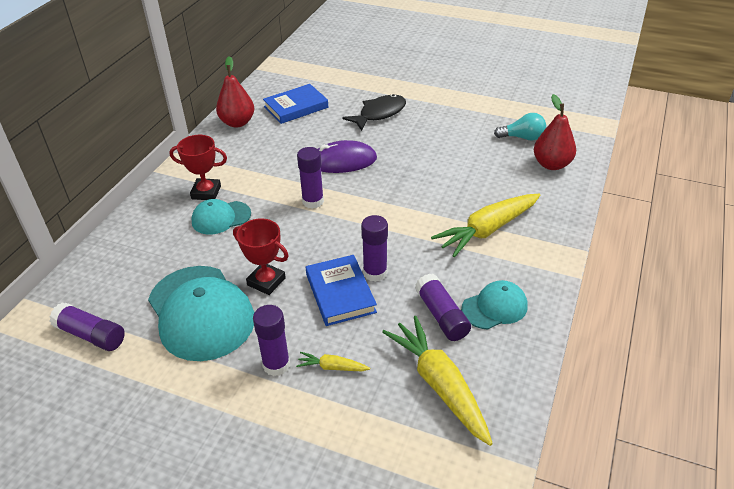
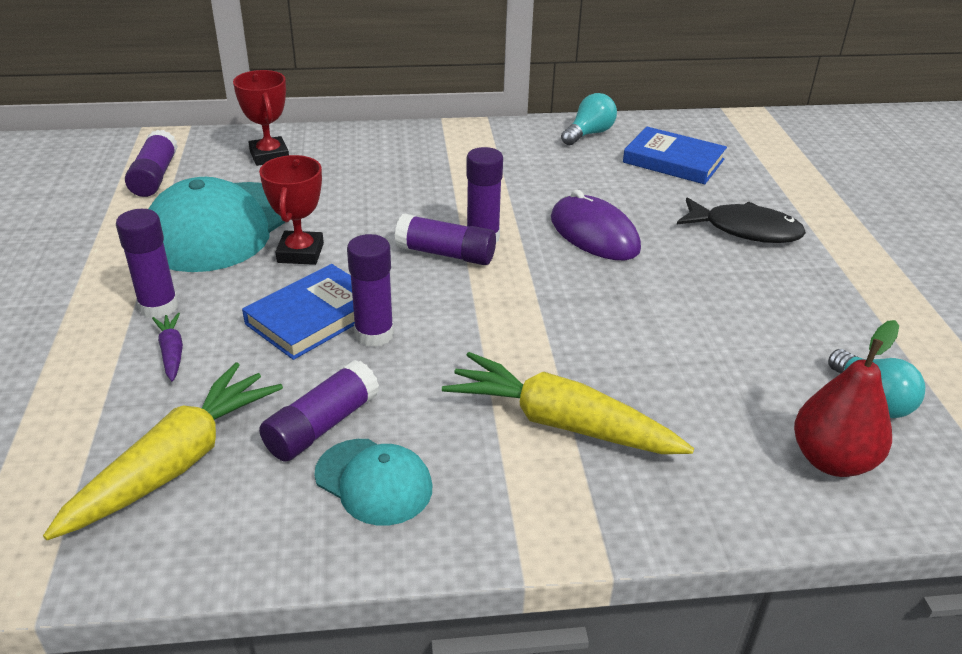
camera: 60 degrees right, 5 degrees down
(206, 192) = (432, 160): red trophy -> red trophy (269, 156)
(221, 218) = (394, 185): turquoise cap -> none
(237, 122) = (589, 134): red pear -> turquoise light bulb
(318, 221) = (446, 254): none -> purple glue stick
(332, 367) = (172, 352): yellow carrot -> purple carrot

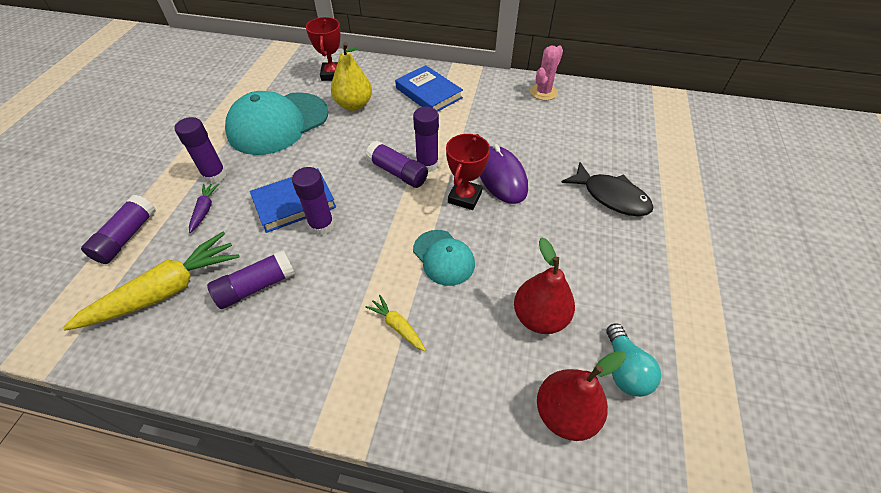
camera: 20 degrees right, 15 degrees up
(155, 176) = (261, 78): purple glue stick -> purple glue stick (127, 237)
(300, 253) = (312, 152): red trophy -> red trophy (464, 197)
(328, 187) = (354, 105): none -> yellow pear
(374, 481) = (263, 337): turquoise cap -> turquoise cap (443, 257)
(561, 423) = (397, 326): yellow carrot -> yellow carrot, size x0.46
(589, 134) = (543, 92): turquoise light bulb -> pink cactus
(673, 161) = (591, 126): blue book -> blue book (428, 93)
(738, 371) = (539, 317): none -> red pear

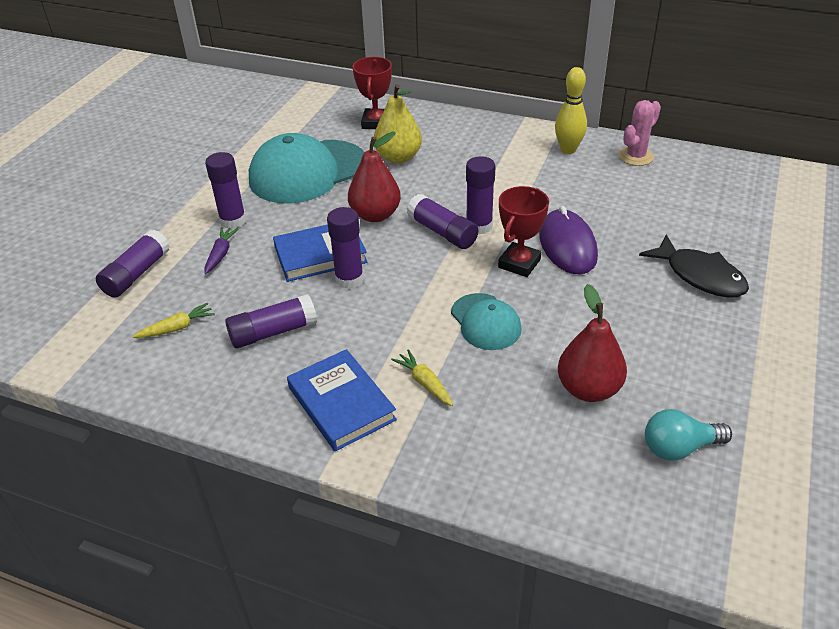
camera: 10 degrees right, 10 degrees down
(166, 291) = (177, 328): yellow carrot -> yellow carrot, size x0.46
(428, 93) = (490, 149): blue book -> blue book (341, 404)
(490, 89) = (568, 150): none -> yellow bowling pin
(565, 413) = (602, 480): red pear -> red pear (375, 215)
(624, 369) = (679, 448): turquoise light bulb -> turquoise light bulb turned 75 degrees clockwise

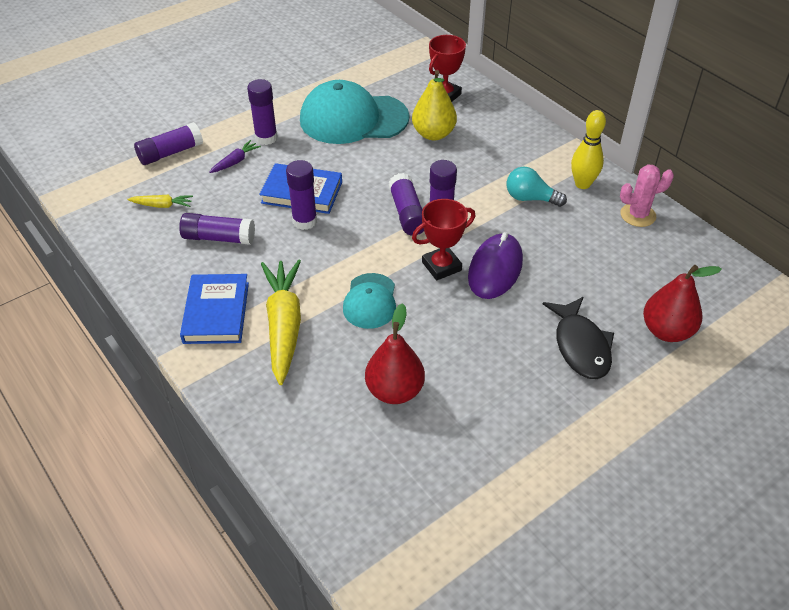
camera: 30 degrees right, 5 degrees up
(375, 215) = (370, 177): red pear -> red pear (666, 331)
(424, 383) = (284, 326): yellow carrot -> yellow carrot, size x2.18
(679, 448) = (417, 470): turquoise light bulb -> turquoise light bulb (530, 198)

